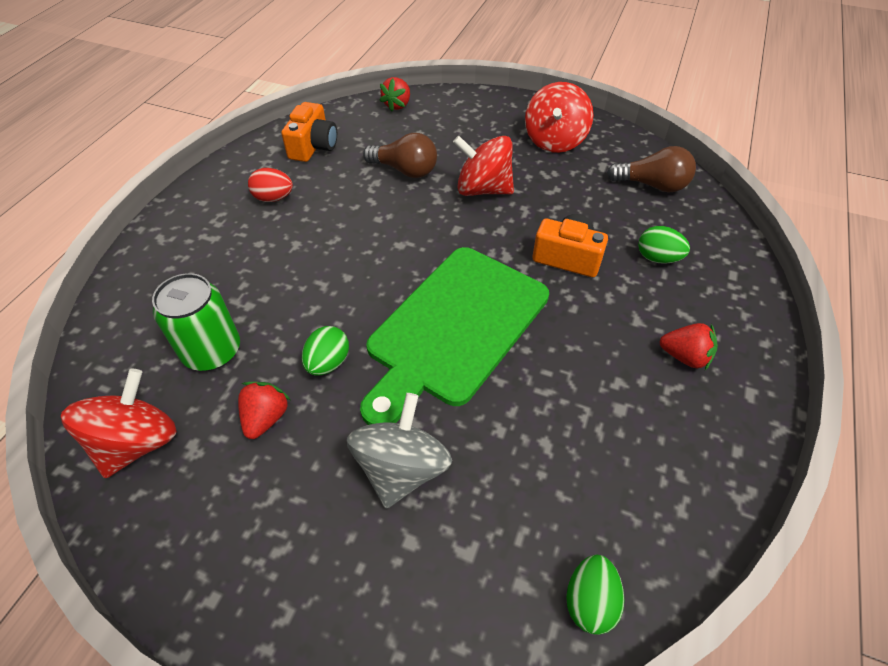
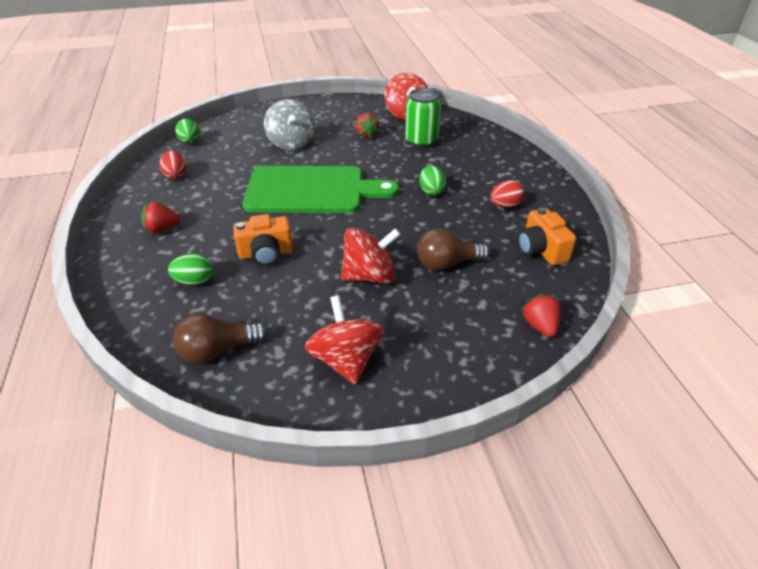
camera: 145 degrees right, 10 degrees down
(328, 363) = (362, 156): green egg -> green egg (431, 191)
(454, 328) = (311, 190): green cutting board -> green cutting board turned 90 degrees clockwise
(644, 481) = (175, 175): none -> red egg

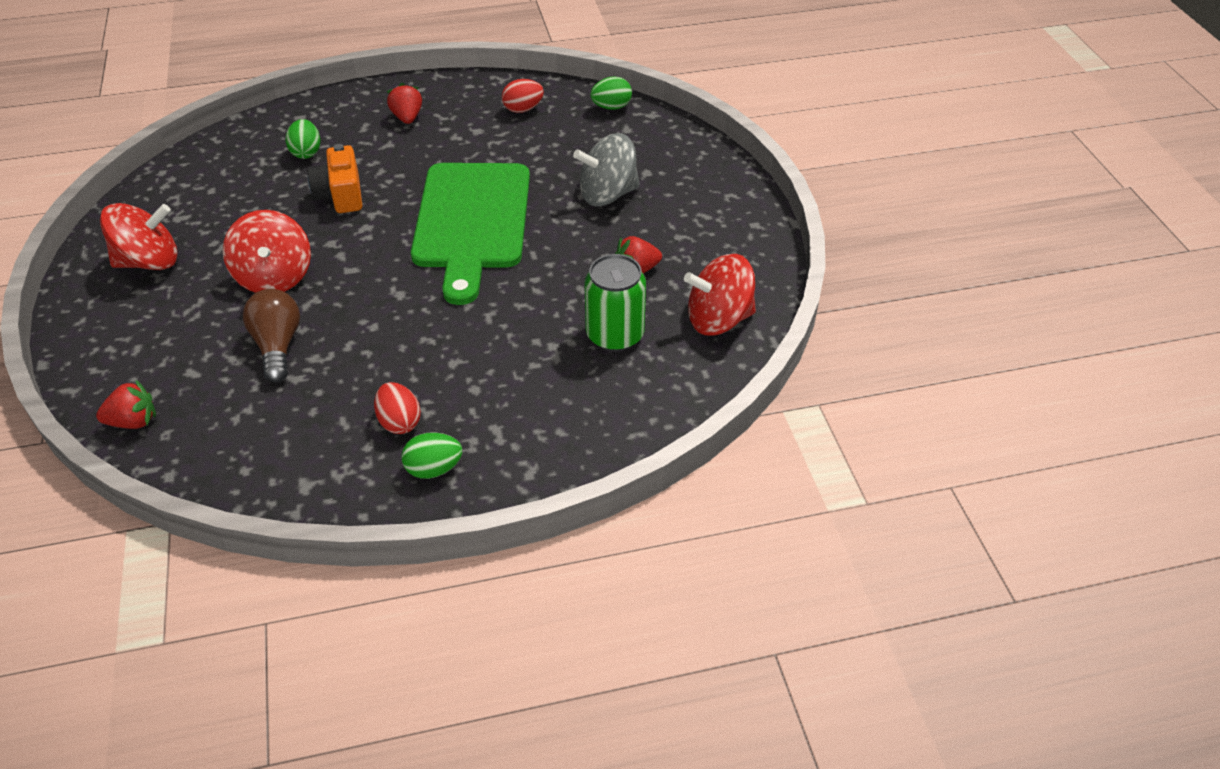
camera: 90 degrees right, 5 degrees up
(218, 350) = (197, 180): brown light bulb -> none
(431, 191) = (454, 339): green egg -> green egg (434, 469)
(541, 250) = (279, 448): orange camera -> none

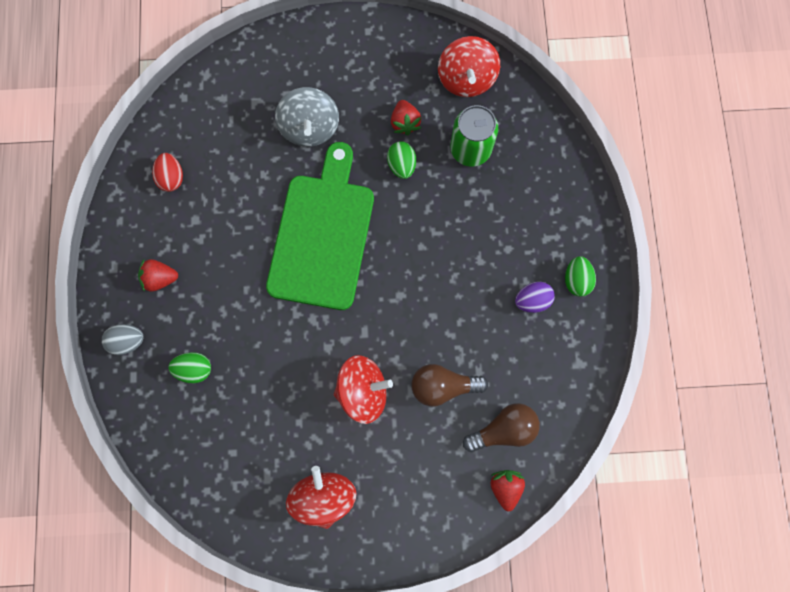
camera: 80 degrees left, 30 degrees up
(214, 411) = (504, 430): none -> brown light bulb
(337, 108) = (127, 341): none -> grey egg
(341, 195) = (265, 339): orange camera -> none
(399, 422) = (532, 300): red egg -> purple egg
(472, 221) = (322, 235): green cutting board -> green cutting board turned 90 degrees counterclockwise
(611, 107) = (187, 105): green egg -> green egg (401, 165)

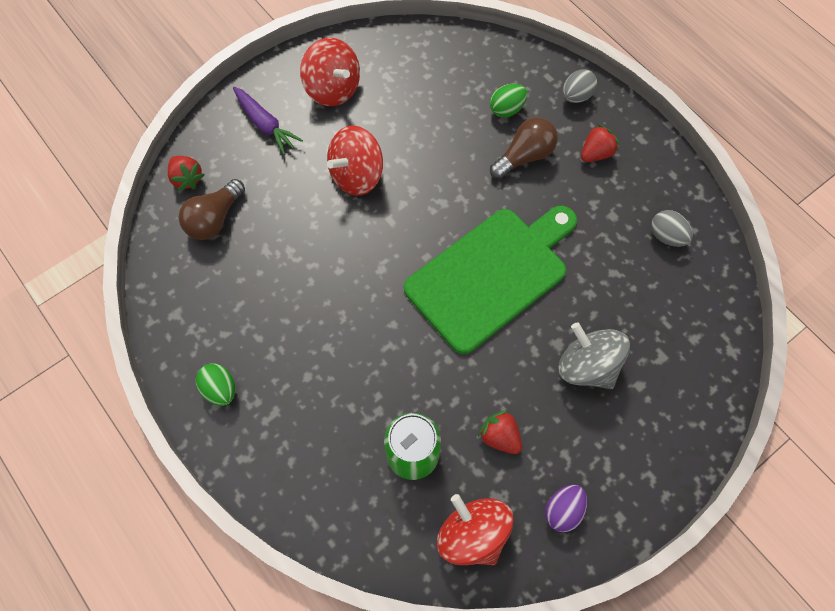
camera: 145 degrees right, 10 degrees down
(171, 178) = (666, 236): red egg -> grey egg
(322, 235) = (491, 275): green cutting board -> green cutting board turned 105 degrees counterclockwise
(401, 165) = (469, 389): green egg -> none
(406, 499) = (265, 125): none -> purple carrot
(443, 386) = (290, 220): brown light bulb -> brown light bulb (524, 156)
(532, 300) = (253, 342): purple egg -> purple egg (563, 511)

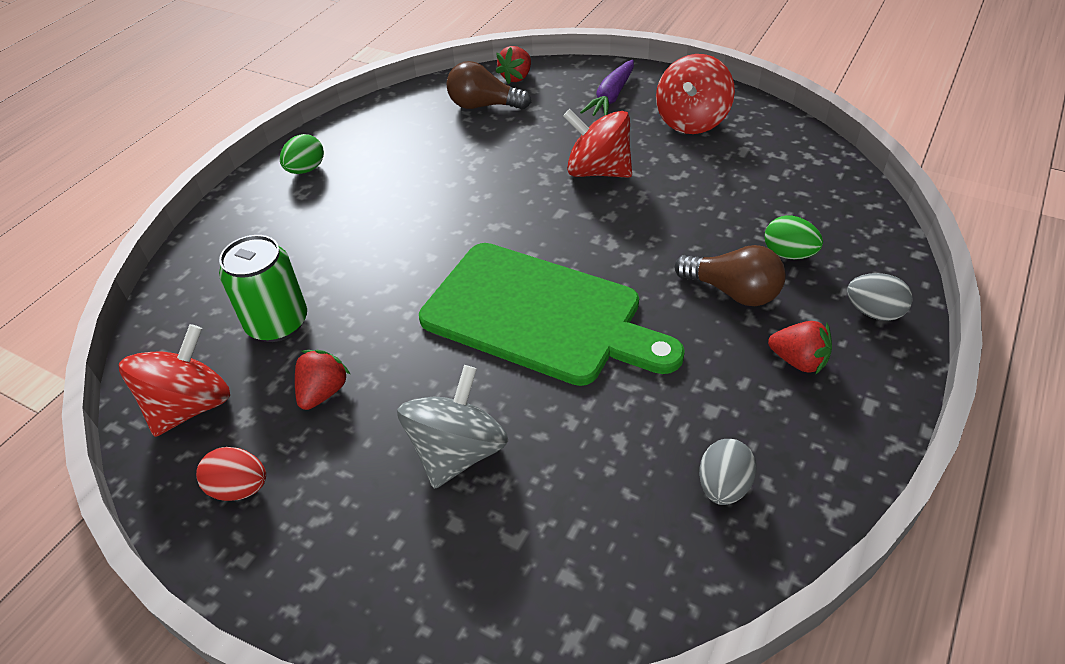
camera: 70 degrees right, 20 degrees down
(563, 511) = (240, 488): purple egg -> red egg

